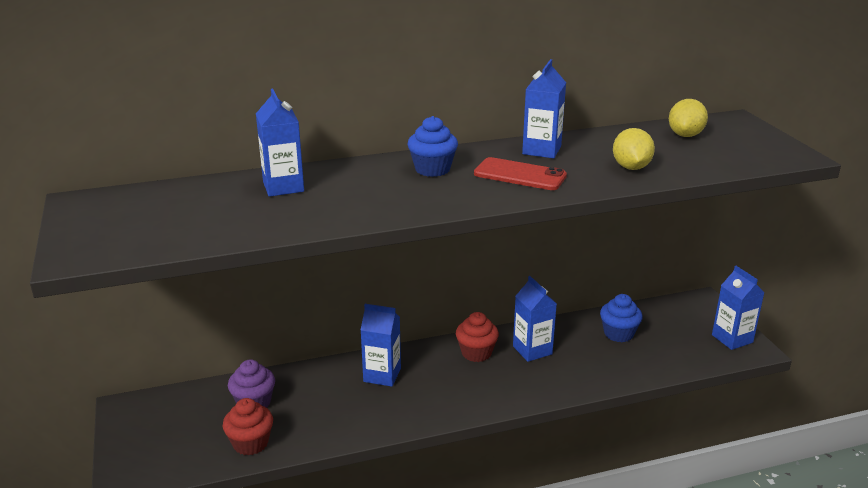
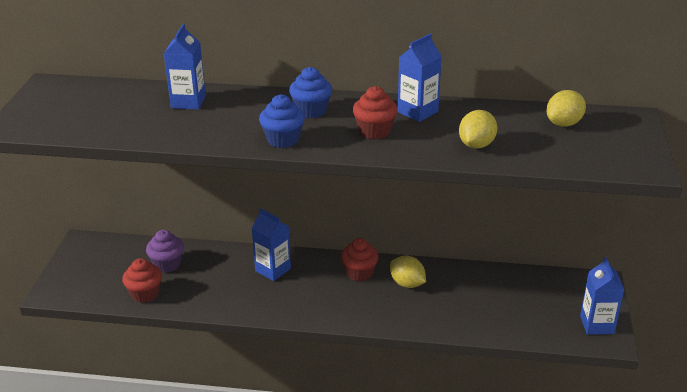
camera: 25 degrees right, 5 degrees up
(520, 175) = (374, 131): red phone -> red cupcake
(532, 350) = (407, 283): blue carton -> yellow lemon
(618, 334) = (494, 291): blue cupcake -> blue cupcake (283, 140)

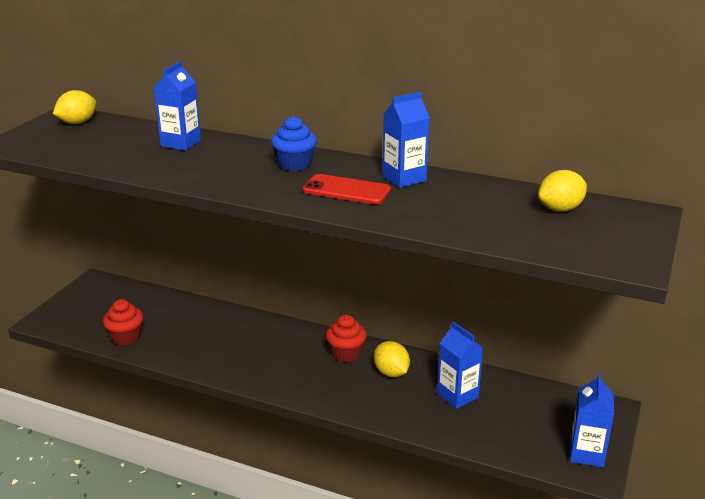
camera: 15 degrees right, 5 degrees down
(167, 264) = (161, 314): purple cupcake -> none
(273, 270) = (260, 336): blue carton -> blue carton (457, 395)
(283, 140) = (247, 186): blue cupcake -> none
(374, 131) = (346, 190): red cupcake -> red phone
(476, 145) = (447, 216): yellow lemon -> yellow lemon (77, 123)

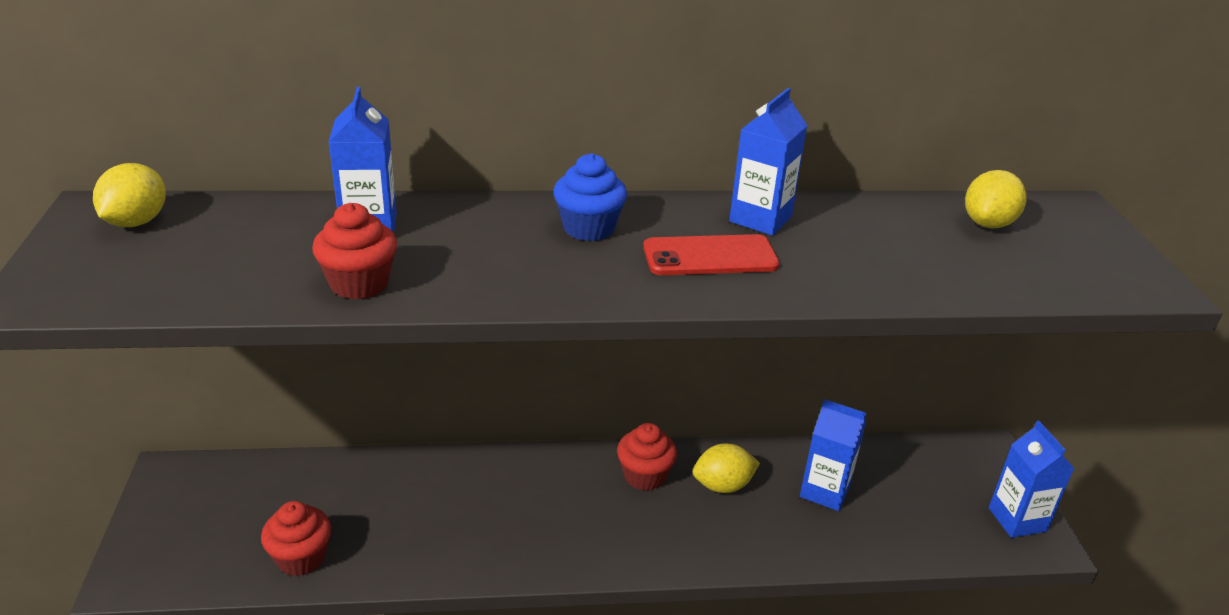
camera: 30 degrees left, 5 degrees up
(146, 166) = (359, 284): none -> red cupcake
(391, 373) = (723, 485): yellow lemon -> yellow lemon turned 45 degrees counterclockwise

